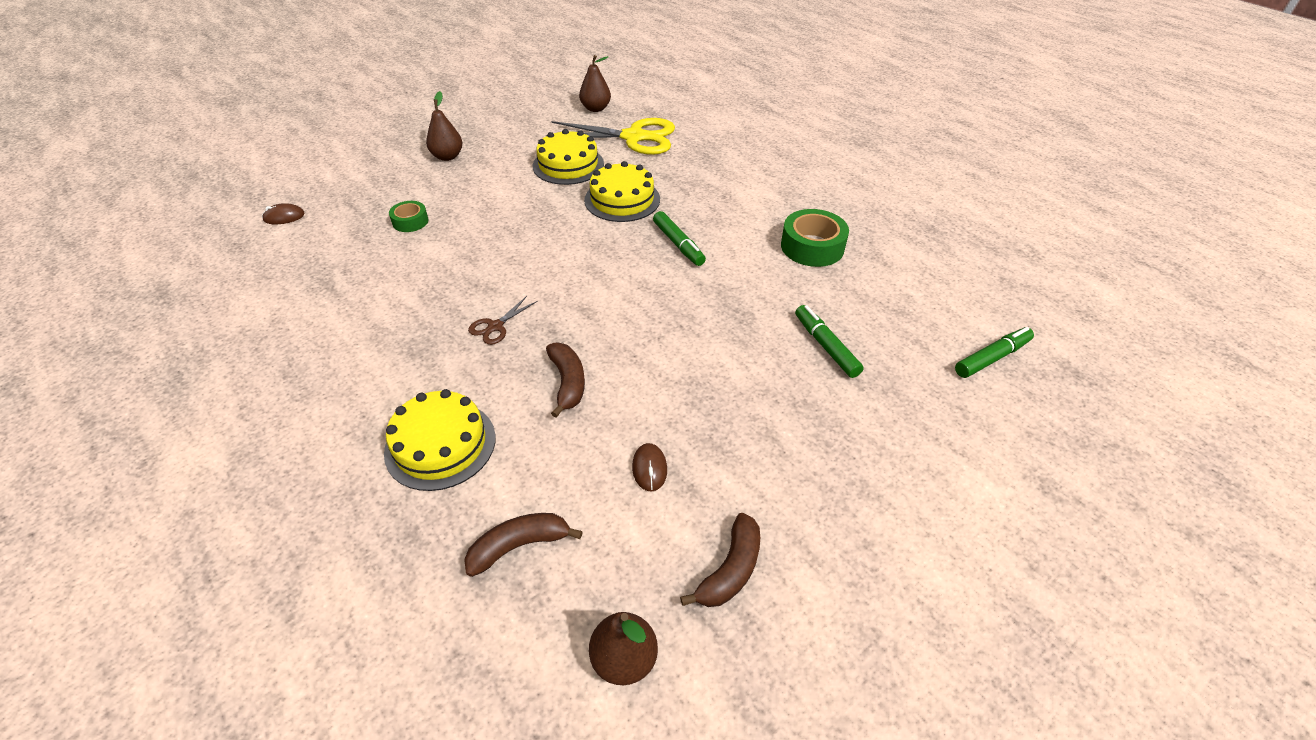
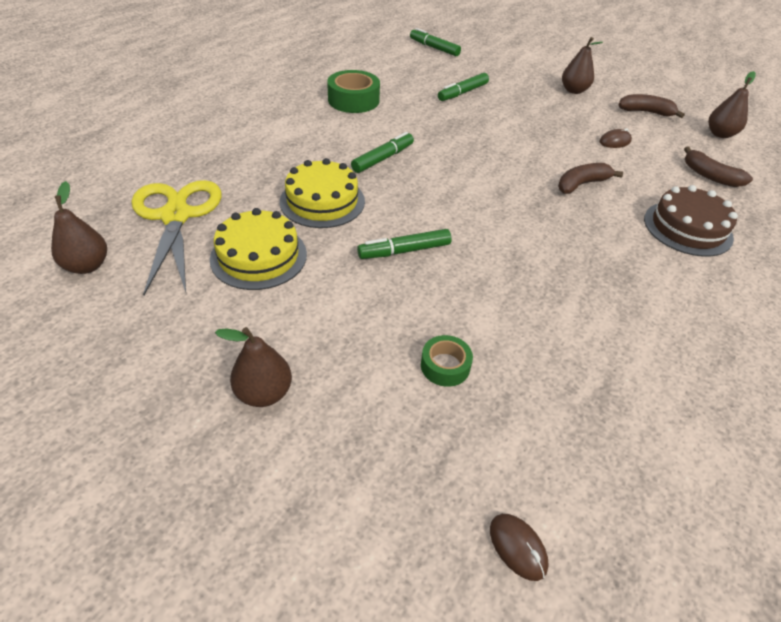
camera: 110 degrees left, 0 degrees up
(440, 444) = (687, 228): yellow cake -> brown cake
(495, 326) = (558, 236): brown scissors -> none
(533, 229) = (404, 251): none -> green marker
(825, 491) = (574, 90): none -> brown pear

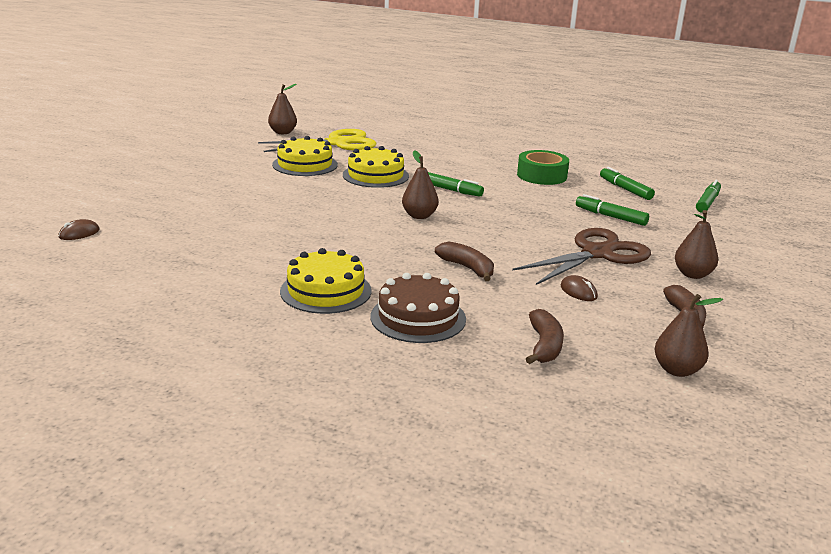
camera: 80 degrees right, 20 degrees down
(264, 393) = (189, 175): brown pear -> brown pear (419, 216)
(404, 251) = (327, 201): green marker -> green marker (625, 189)
(445, 366) = (211, 215): green tape -> none
(541, 117) = (597, 253): none -> brown scissors
(652, 278) = (326, 291): none -> yellow cake
(710, 176) = (544, 346): brown banana -> brown banana turned 150 degrees clockwise

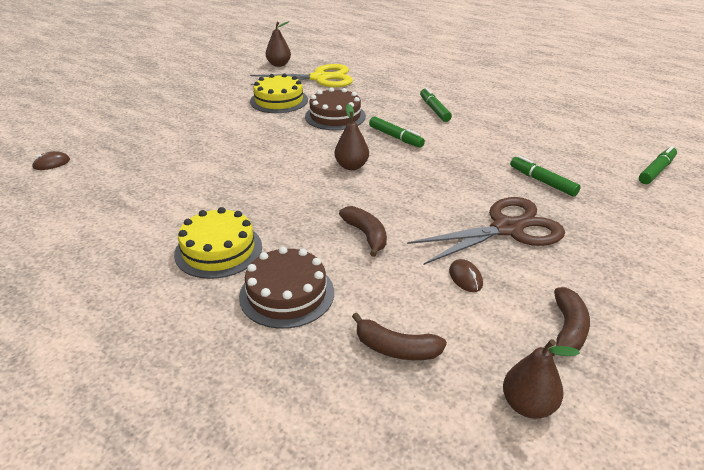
camera: 15 degrees right, 10 degrees up
(375, 175) = (335, 116): yellow cake -> brown cake
(541, 176) = (493, 126): green tape -> none
(544, 346) = (396, 349): brown banana -> brown banana turned 90 degrees clockwise
(625, 189) = (572, 148): green marker -> green marker (434, 109)
(692, 274) = (601, 267): brown pear -> none

